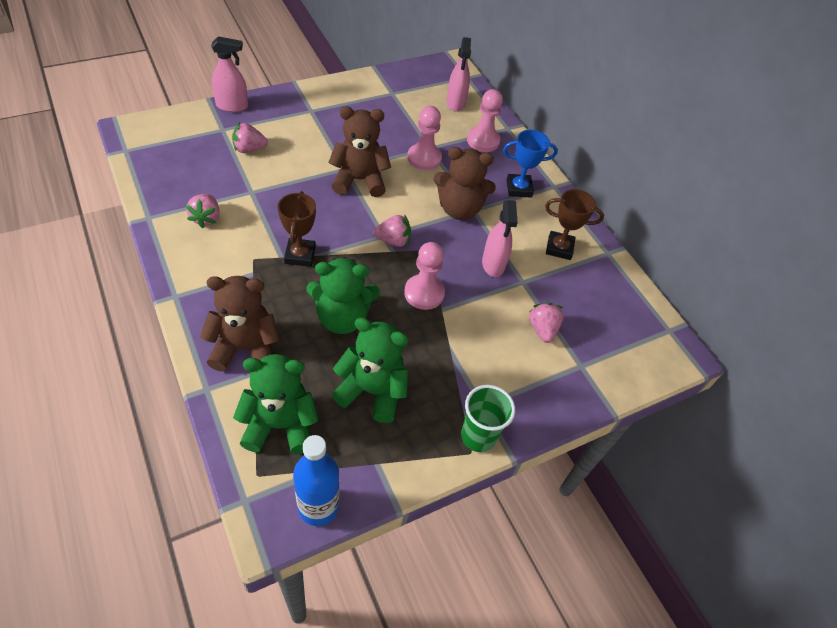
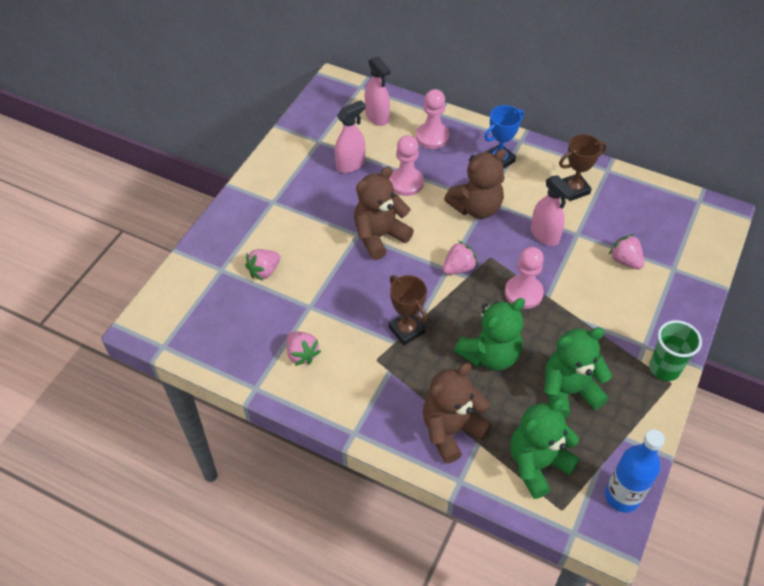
camera: 30 degrees left, 0 degrees up
(232, 106) = (204, 243): pink spray bottle -> pink spray bottle (350, 164)

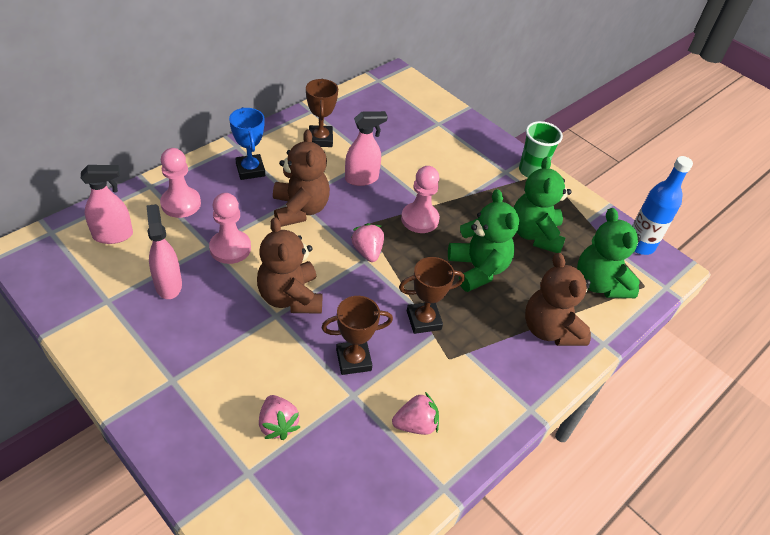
camera: 75 degrees left, 5 degrees down
(341, 296) = (353, 360): none -> brown trophy
(625, 260) = (416, 145): pink strawberry -> none

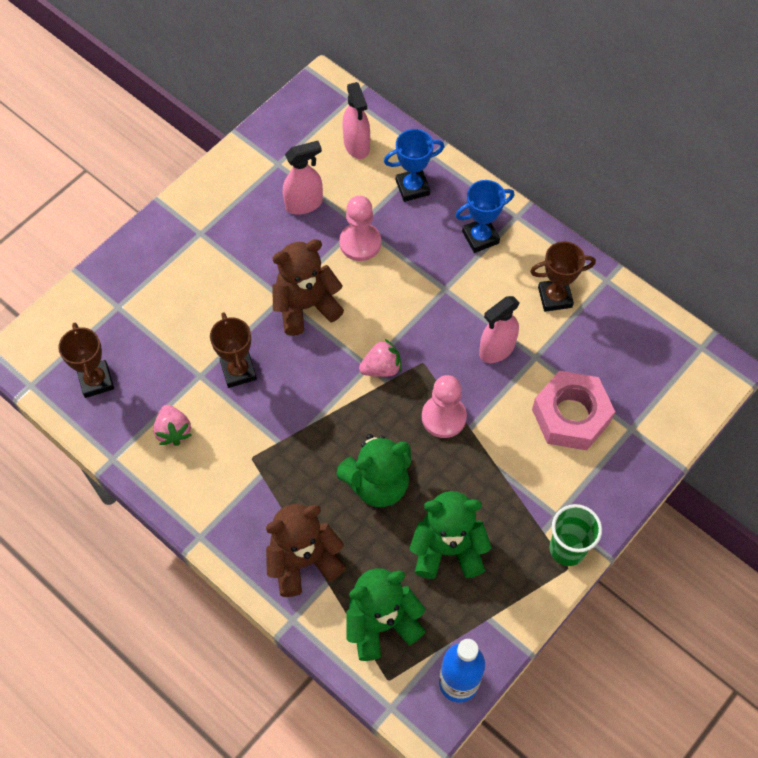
camera: 90 degrees right, 15 degrees up
(181, 203) = (412, 187): pink pawn -> blue trophy
(278, 425) = (164, 320): pink strawberry -> none
(300, 209) = (430, 295): brown teddy bear -> none
(362, 179) = (496, 349): pink spray bottle -> pink spray bottle turned 75 degrees clockwise
(423, 320) = (296, 430): brown trophy -> brown trophy (96, 381)
(425, 150) = (571, 416): none -> pink nut

